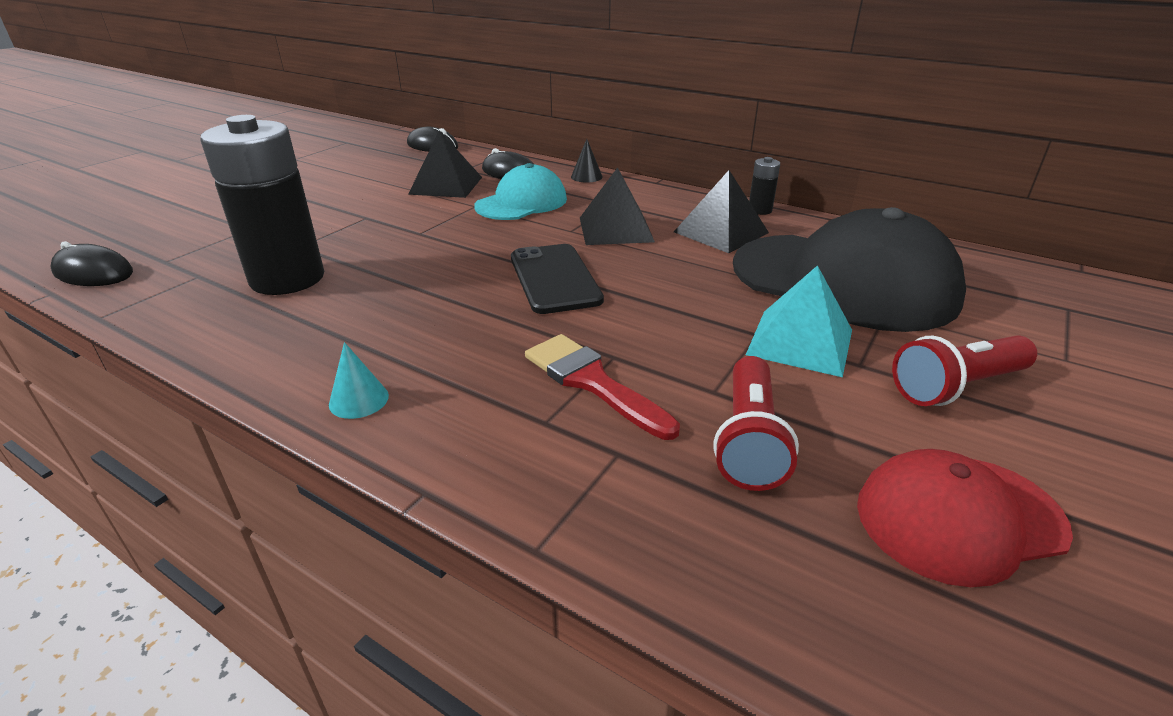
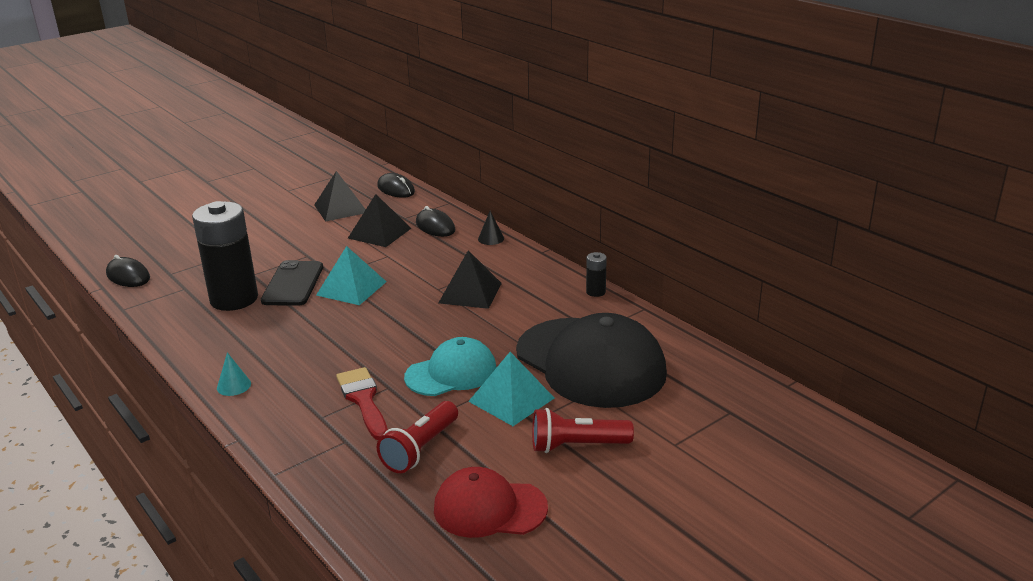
camera: 20 degrees right, 5 degrees down
(455, 244) = (351, 288): none -> turquoise pyramid
(521, 203) = (422, 258): turquoise cap -> turquoise cap (451, 373)
(554, 279) = (395, 327): black phone -> black phone (293, 284)
(721, 232) = (545, 307): black pyramid -> black pyramid (341, 208)

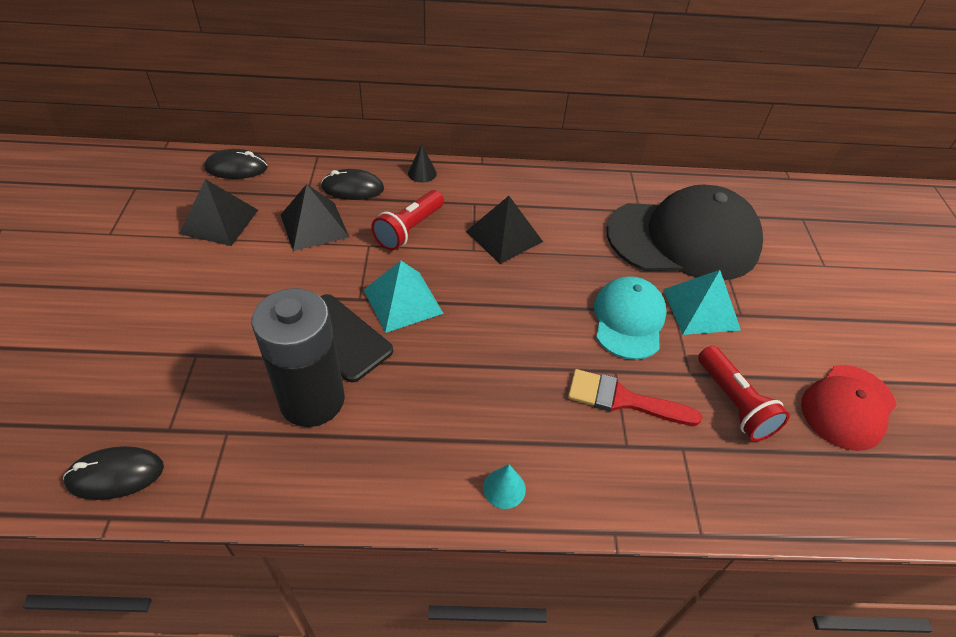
camera: 55 degrees left, 20 degrees up
(576, 446) = (793, 312): red flashlight -> red flashlight (409, 230)
(595, 292) = (581, 176): black battery -> none

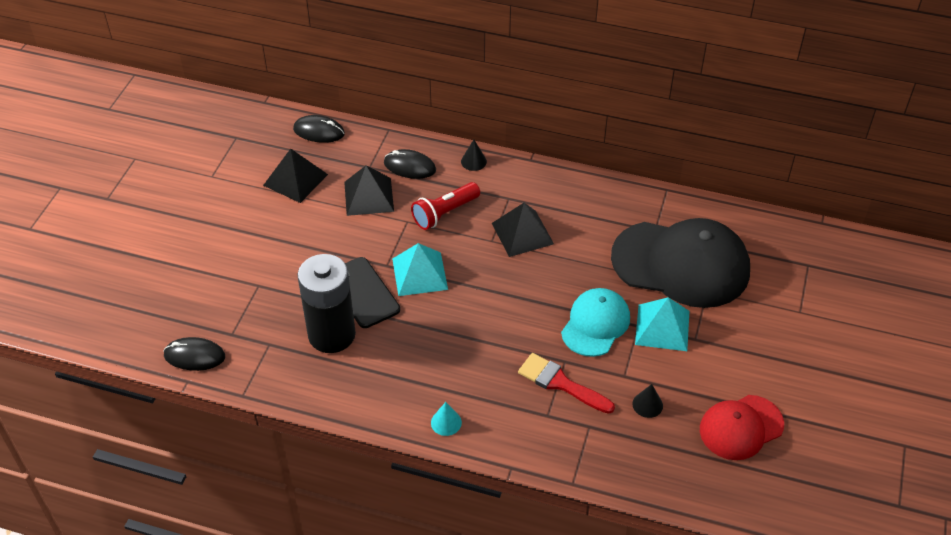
camera: 20 degrees right, 0 degrees up
(734, 403) = (647, 404): red flashlight -> black cone

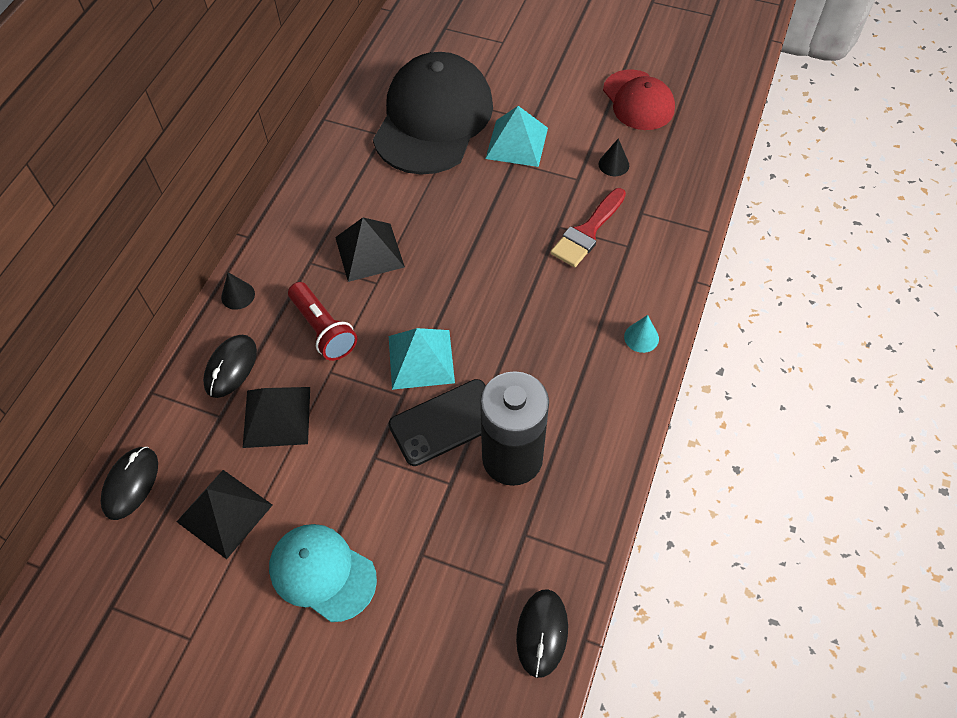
camera: 85 degrees left, 10 degrees up
(595, 324) = (509, 196): turquoise cap -> turquoise cap (322, 573)

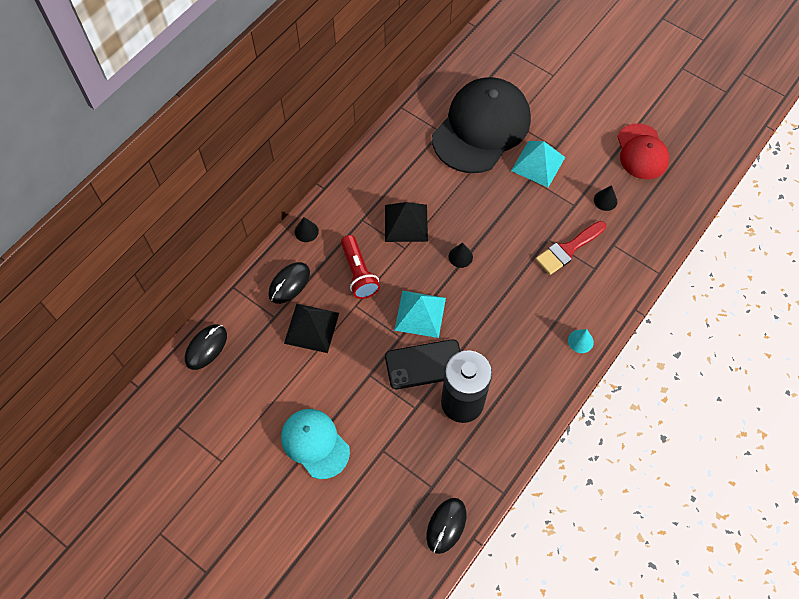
camera: 15 degrees right, 5 degrees up
(224, 513) = (261, 385): black pyramid -> none
(453, 275) = (460, 256): none -> black cone

